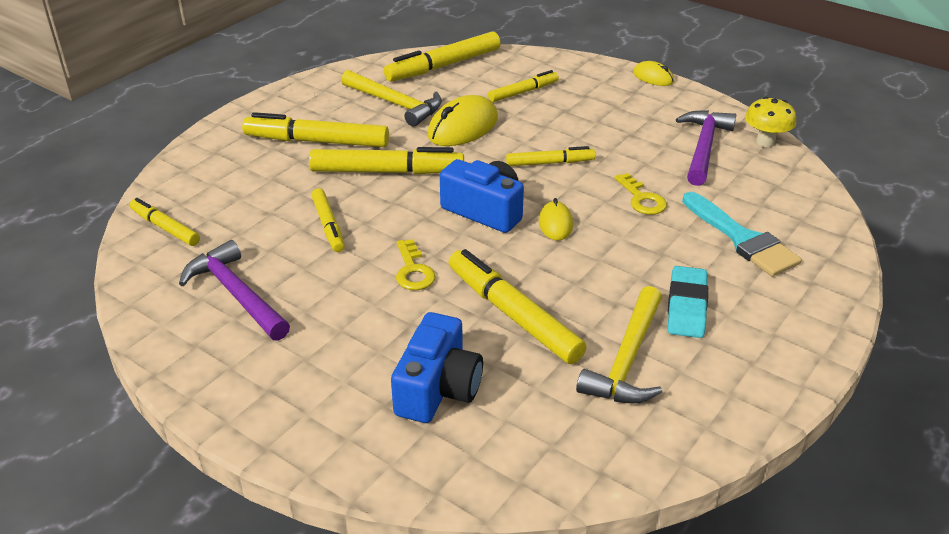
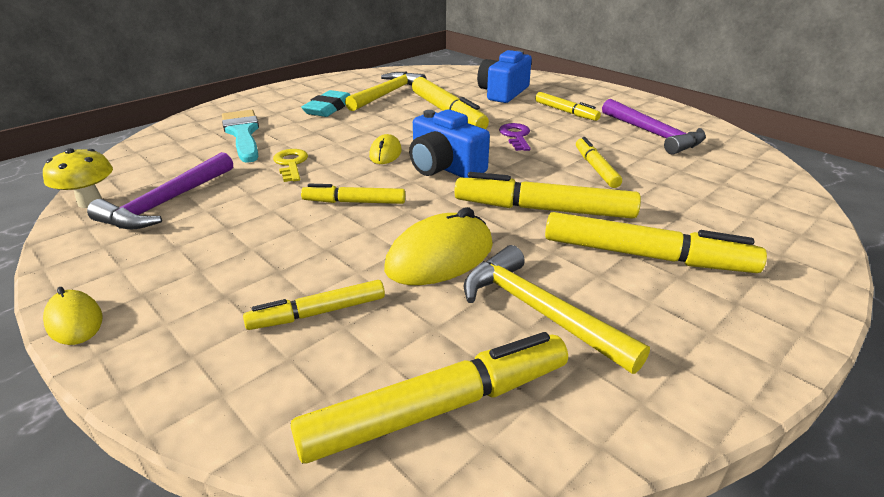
camera: 170 degrees left, 5 degrees down
(165, 228) = (759, 179): yellow marker -> yellow marker (566, 112)
(413, 270) = (516, 136): yellow key -> purple key

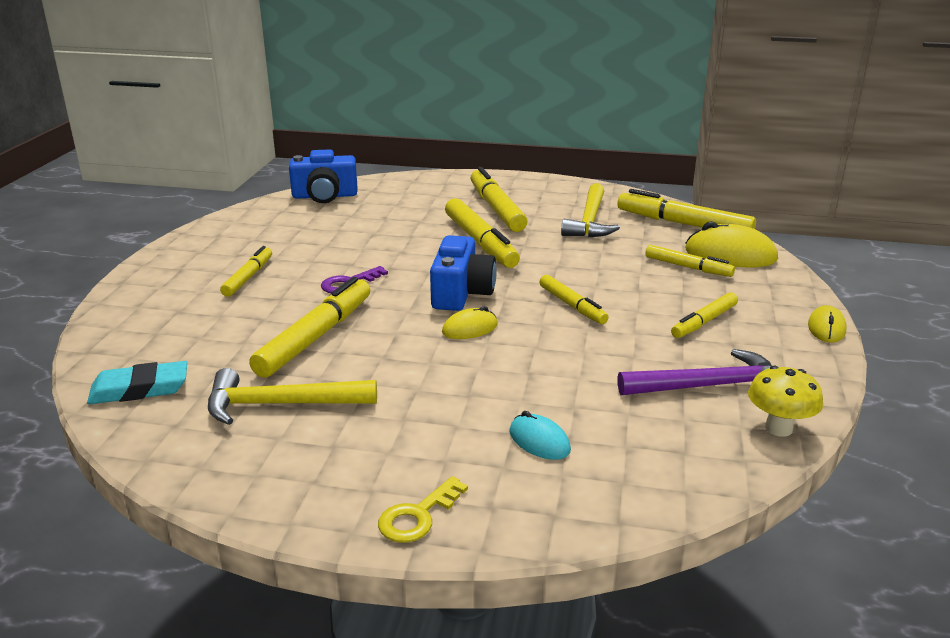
camera: 125 degrees left, 5 degrees down
(243, 134) = (539, 441): turquoise brush -> turquoise mouse
(291, 164) = (558, 366): yellow key -> yellow key (418, 516)
(328, 108) = (385, 424): turquoise eraser -> turquoise eraser (139, 389)
(440, 257) = (586, 255): yellow mouse -> yellow mouse (730, 255)
(503, 93) = (204, 326): blue camera -> blue camera (325, 196)
(595, 168) = (384, 240): yellow marker -> yellow marker (704, 322)
(653, 134) = (278, 233): purple hammer -> none

